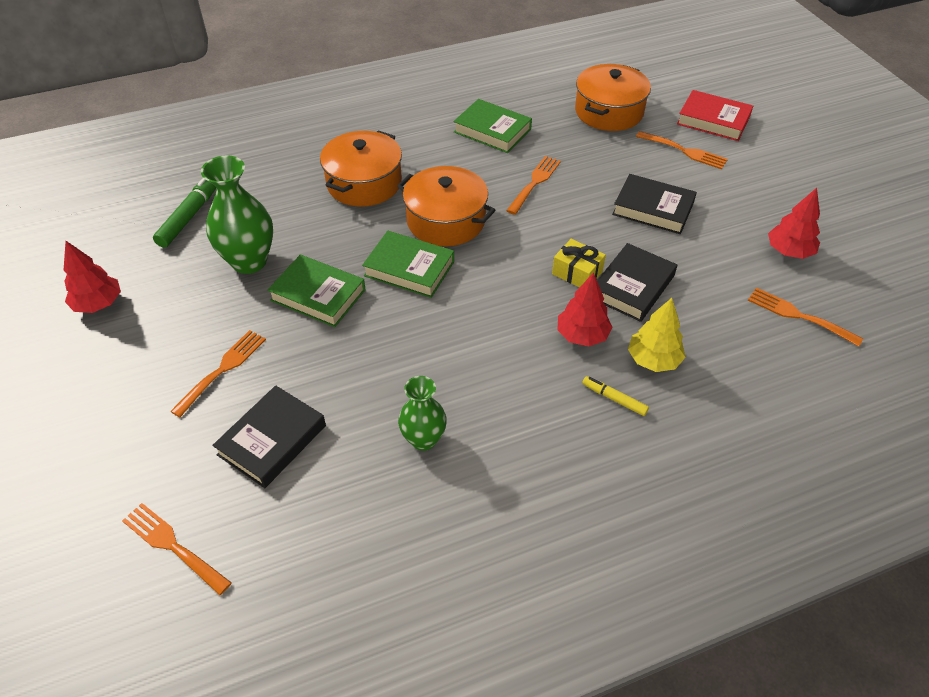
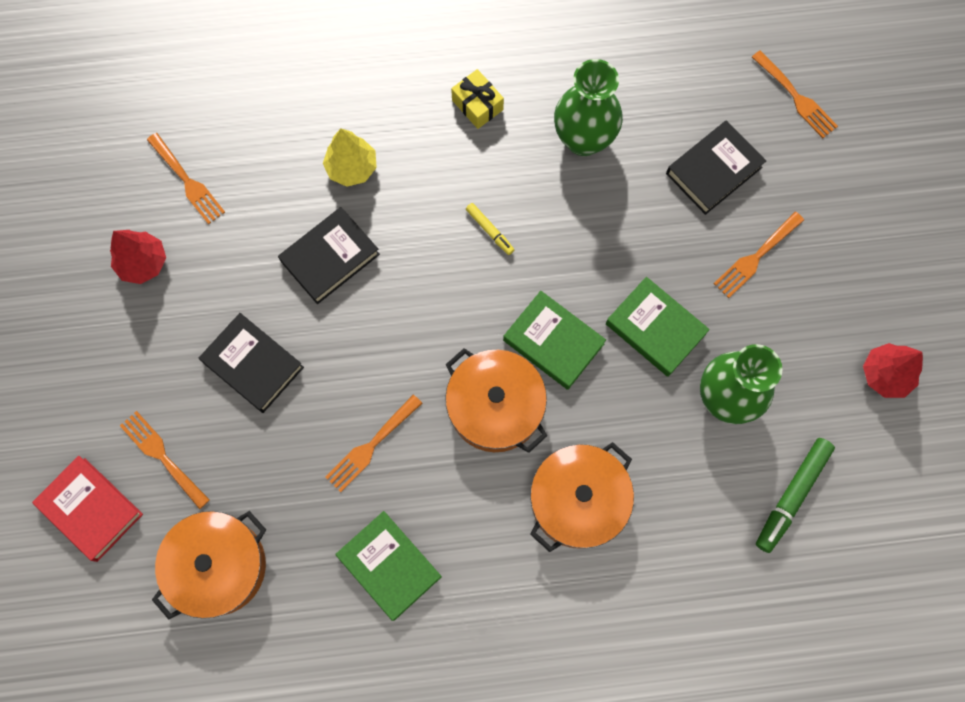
camera: 165 degrees left, 25 degrees up
(423, 439) = (583, 139): green vase -> green vase, size x1.60
(577, 273) = (379, 290): yellow gift -> yellow gift (477, 105)
(582, 335) = (406, 211): red tree -> none
(614, 399) = (405, 137): yellow marker -> yellow marker (490, 230)

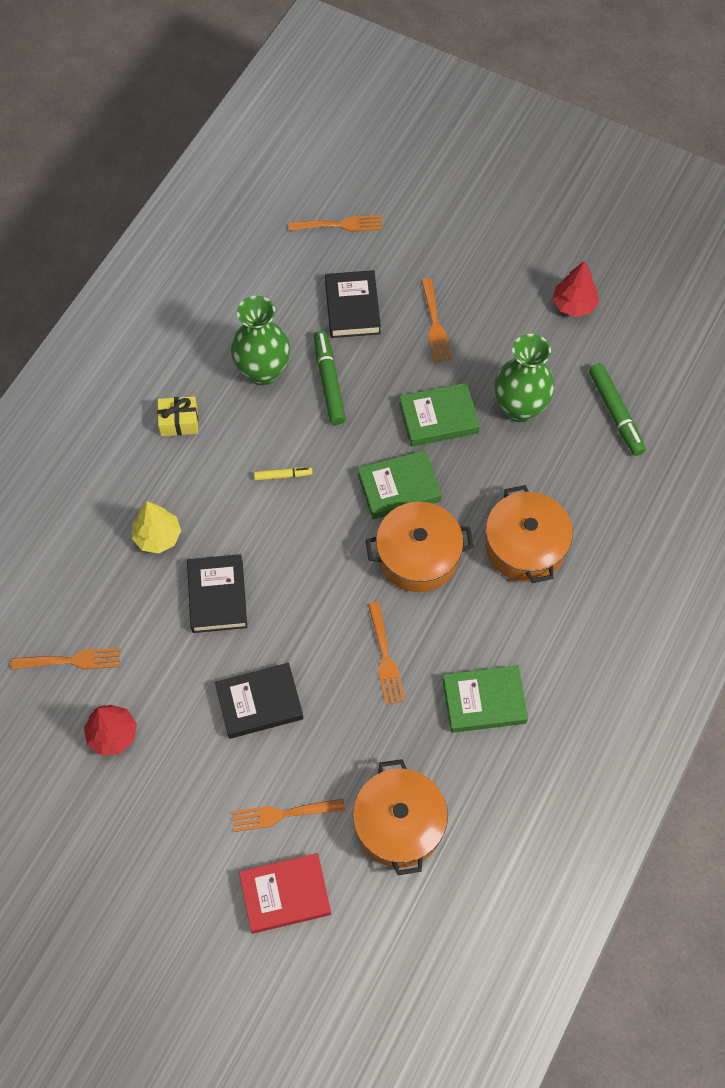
camera: 55 degrees left, 10 degrees down
(617, 204) = (329, 382): none -> green marker

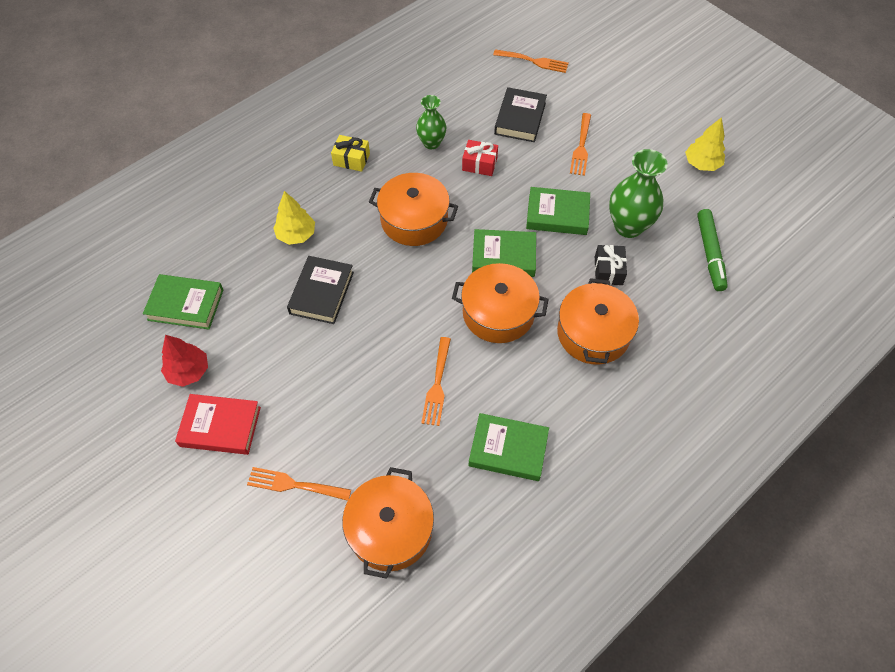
camera: 20 degrees right, 5 degrees down
(71, 661) = (186, 304): orange fork -> green book
(259, 703) = (317, 386): black book -> none
(263, 371) = (431, 143): green vase -> green vase, size x0.63
(283, 475) = (414, 220): yellow marker -> orange pot
(285, 895) = (265, 556): red book -> red book (220, 427)
(329, 382) = (479, 164): green marker -> red gift
(516, 468) = (608, 270): none -> black gift
(573, 305) = (702, 164): red tree -> yellow tree

